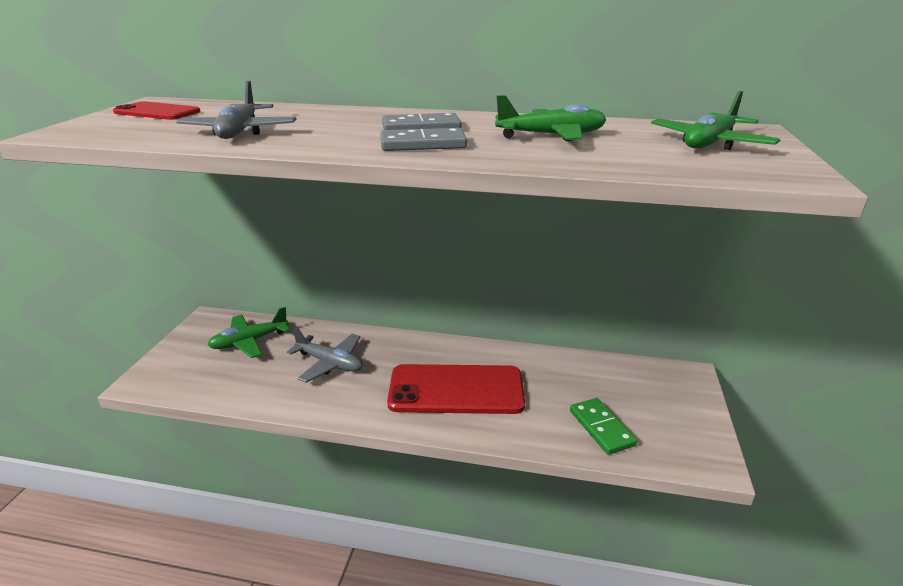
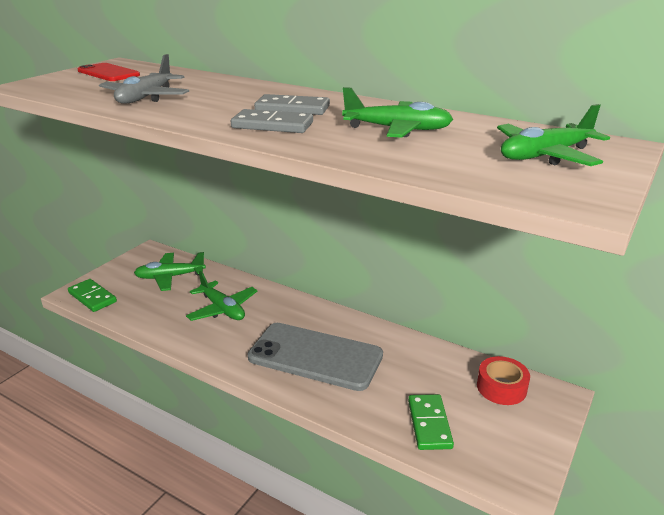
camera: 20 degrees right, 0 degrees up
(166, 382) = (92, 297): none -> green domino
(330, 363) = (222, 309): grey plane -> green plane
(456, 390) = (315, 356): red phone -> grey phone
(640, 379) = (501, 387): none -> red tape

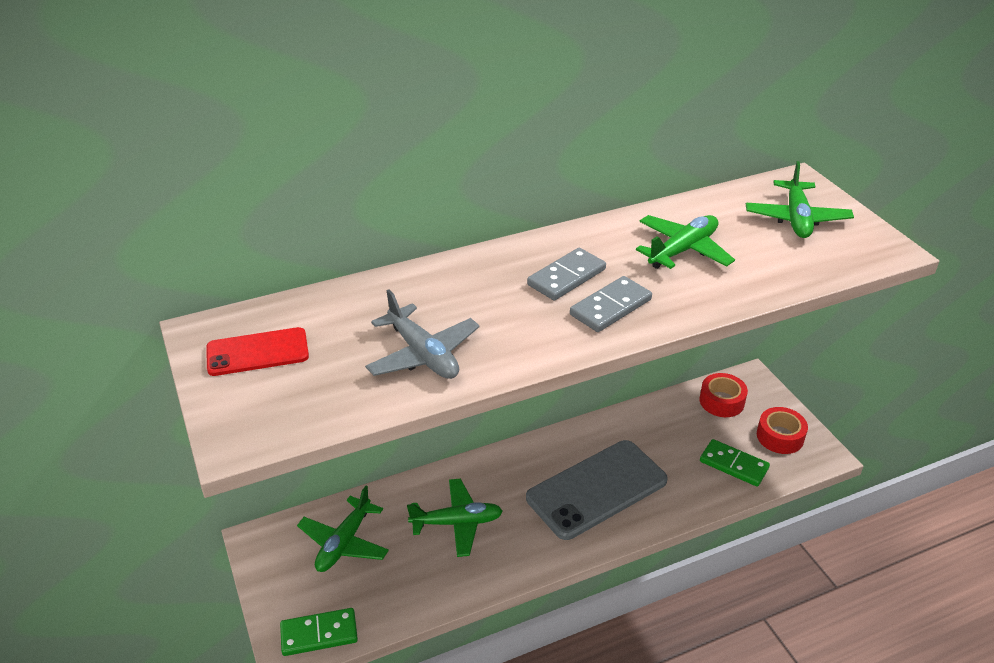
camera: 55 degrees left, 10 degrees up
(505, 443) = (780, 436): none -> red tape

